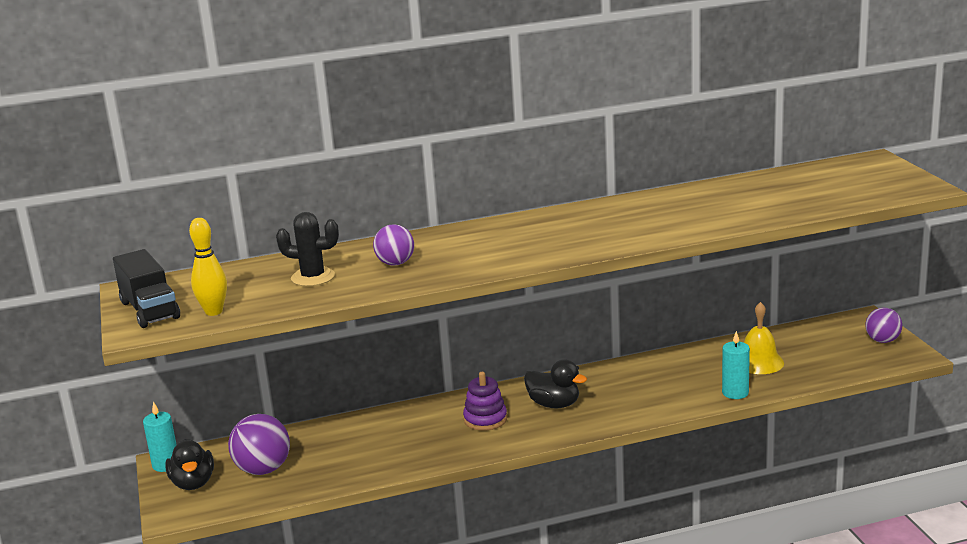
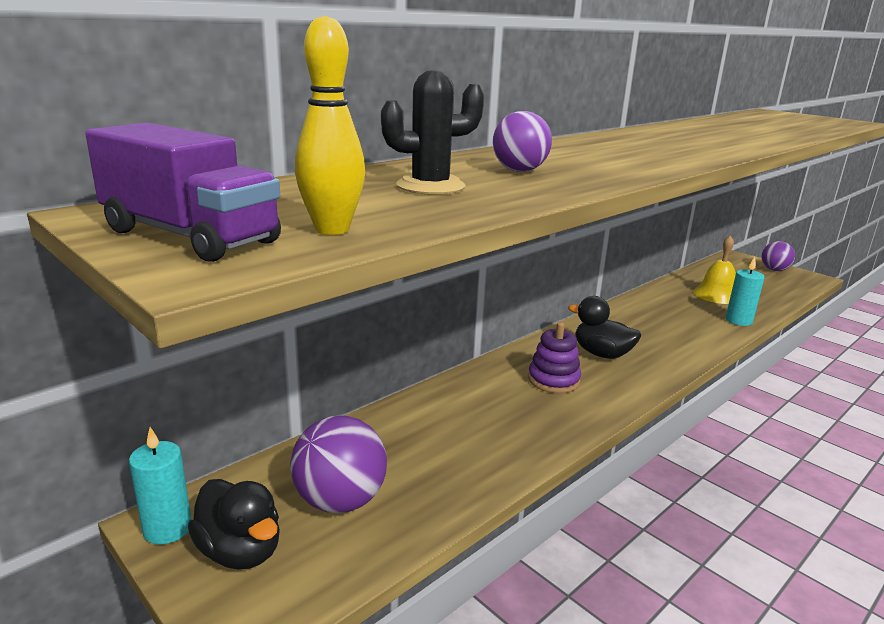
camera: 30 degrees left, 0 degrees up
(149, 310) = (190, 236): black truck -> purple truck
(554, 404) = (602, 354): black duck -> black duck turned 150 degrees counterclockwise

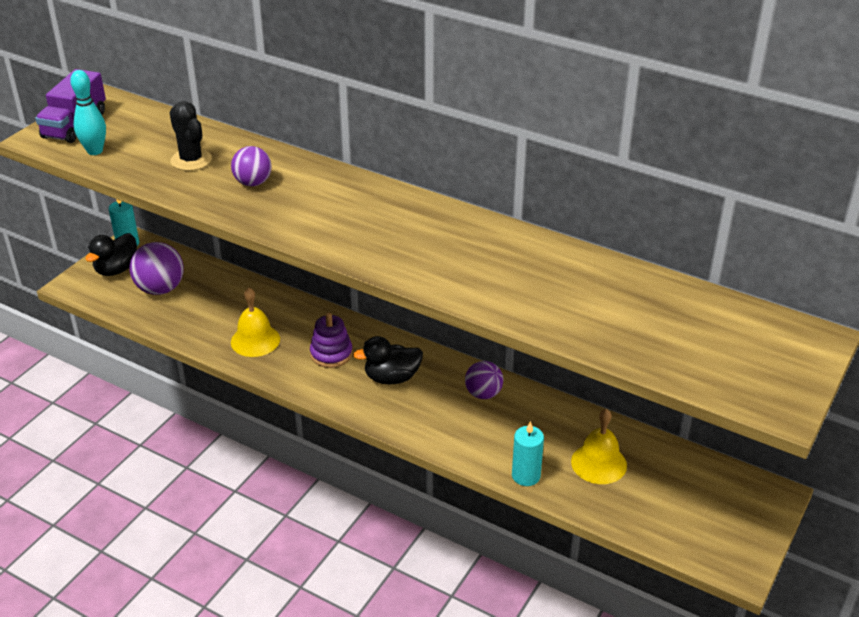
camera: 75 degrees right, 15 degrees up
(332, 230) = (95, 151): yellow bowling pin -> turquoise bowling pin
(511, 427) = (255, 340): none -> yellow bell
(602, 354) = (392, 378): black duck -> black duck turned 120 degrees counterclockwise
(774, 270) = (742, 530): purple ball -> purple ball (483, 394)

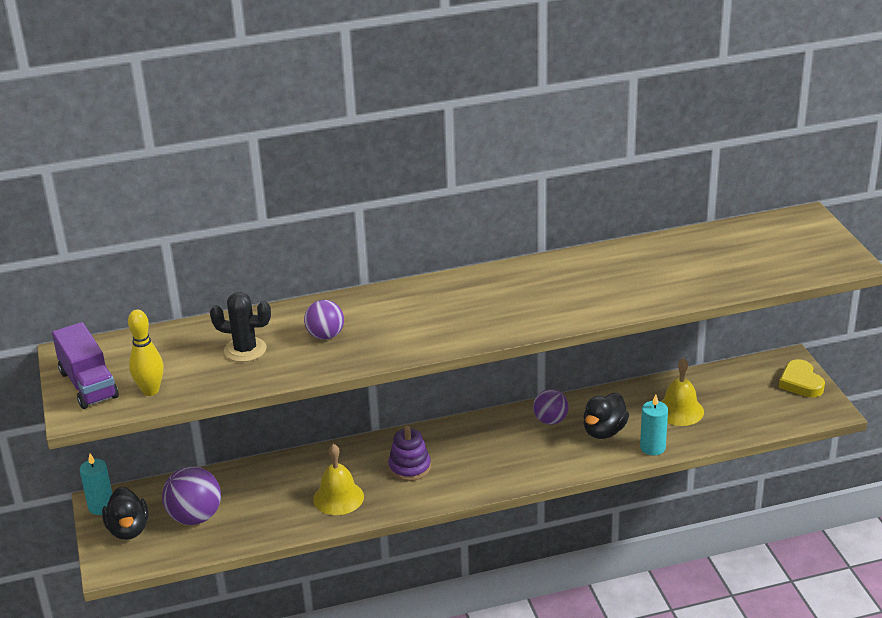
camera: 45 degrees left, 5 degrees down
(95, 151) = (150, 391): turquoise bowling pin -> yellow bowling pin
(392, 378) = (477, 452): black duck -> black duck (604, 431)
(751, 522) = (800, 383): none -> yellow heart

